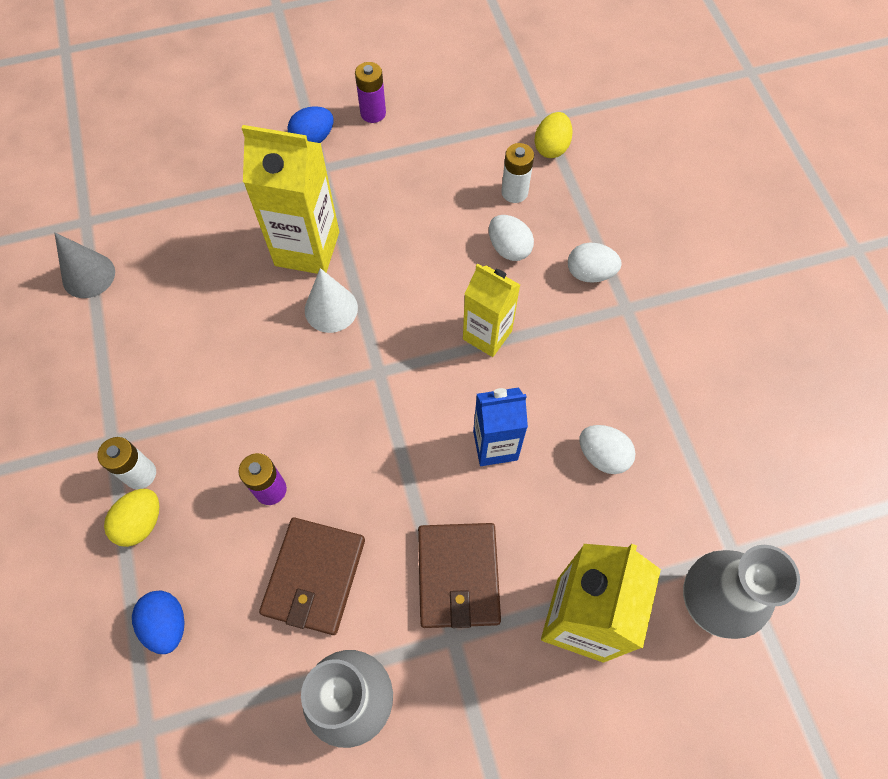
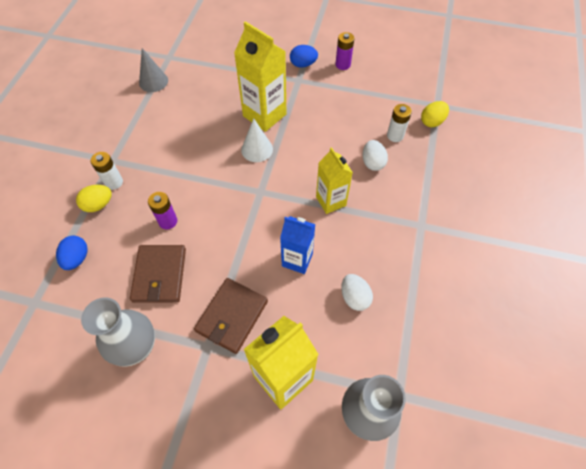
camera: 30 degrees right, 5 degrees down
(314, 576) = (160, 275): brown wallet -> brown wallet turned 45 degrees counterclockwise
(590, 273) = (411, 197): white egg -> none

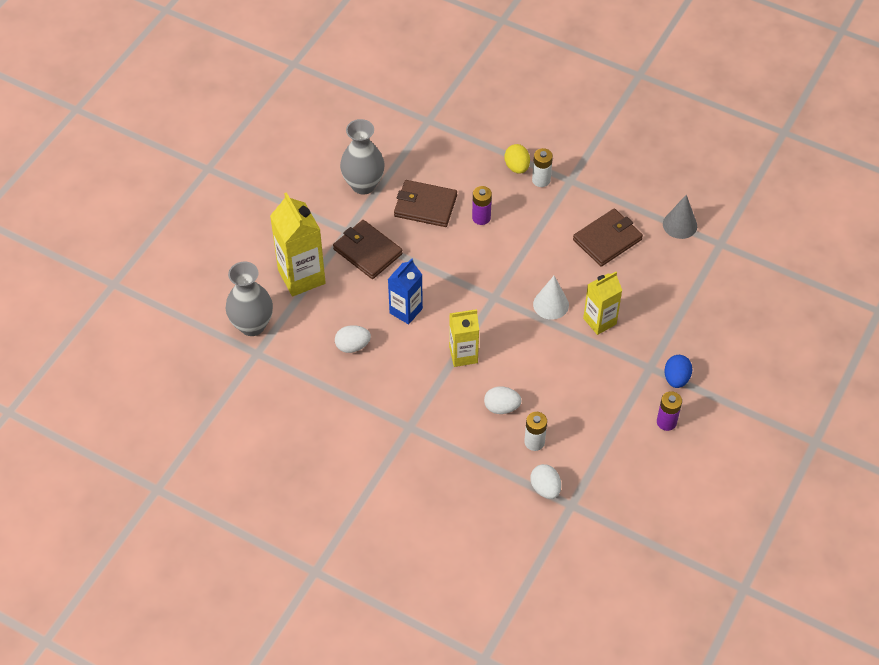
camera: 105 degrees right, 5 degrees down
(77, 258) = (462, 149): blue egg -> none
(177, 123) = (607, 239): none -> brown wallet
(264, 115) = (599, 321): yellow carton -> yellow carton, size x0.65
(432, 122) = (545, 488): yellow egg -> white egg

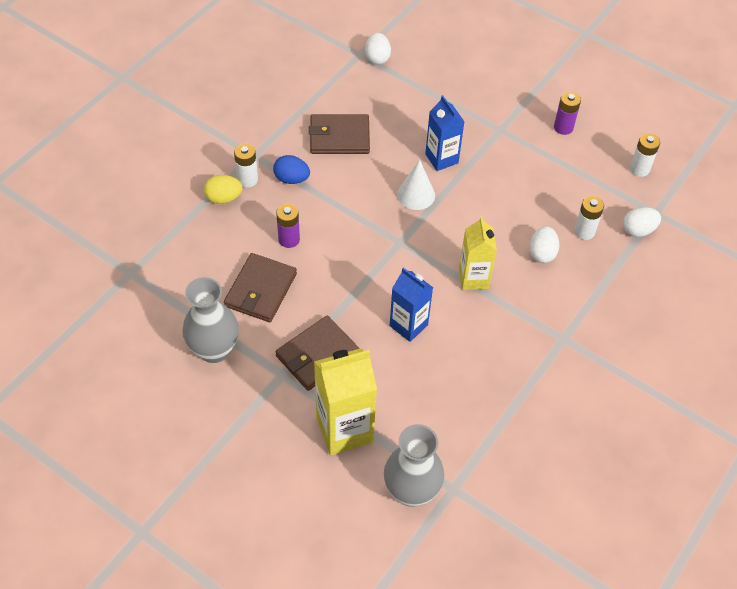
camera: 85 degrees left, 0 degrees up
(352, 346) = (452, 383): white egg -> white egg (377, 58)
(599, 321) = (441, 158): yellow carton -> blue carton
(607, 239) = (339, 137): brown wallet -> brown wallet turned 60 degrees counterclockwise
(626, 491) = (639, 169): none -> white battery
(676, 378) = (514, 112): blue egg -> blue egg (291, 179)
(680, 225) = (331, 79): grey cone -> none

